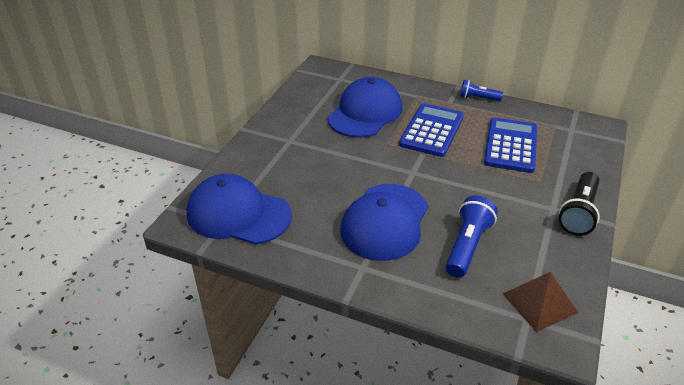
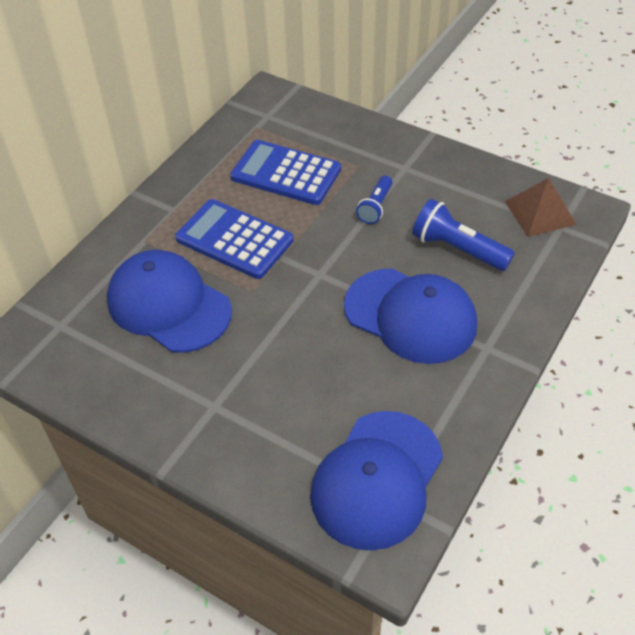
camera: 80 degrees left, 10 degrees up
(478, 98) = (173, 180): blue flashlight -> blue flashlight (375, 207)
(578, 213) = (414, 151): black flashlight -> none

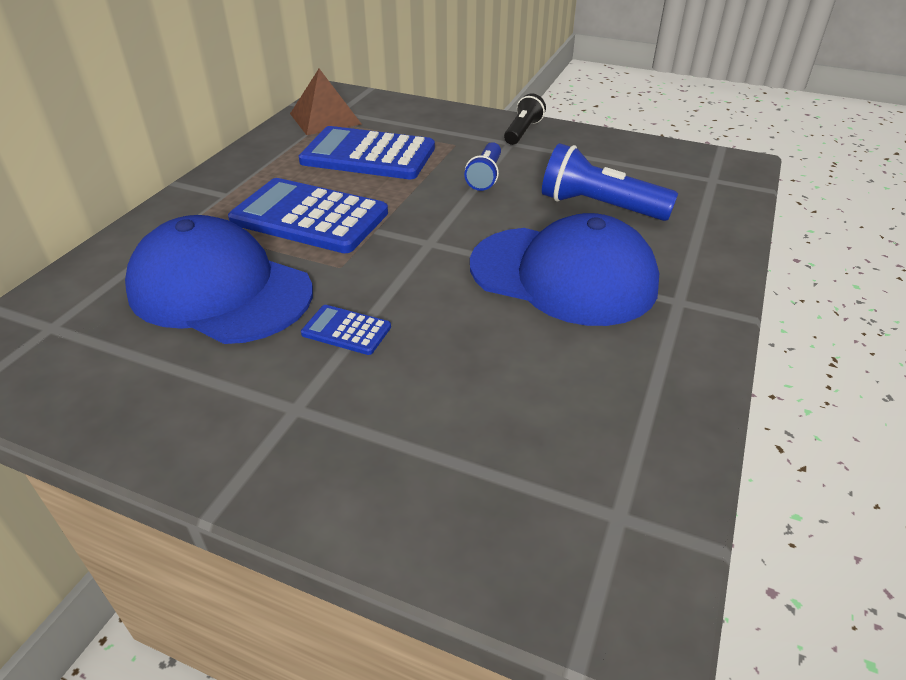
camera: 10 degrees left, 10 degrees down
(251, 349) = (346, 330): none -> blue calculator
(377, 479) = (580, 486): blue cap -> none
(418, 154) = (523, 131): none -> black flashlight
(540, 212) = (683, 169): brown pyramid -> brown pyramid (325, 118)

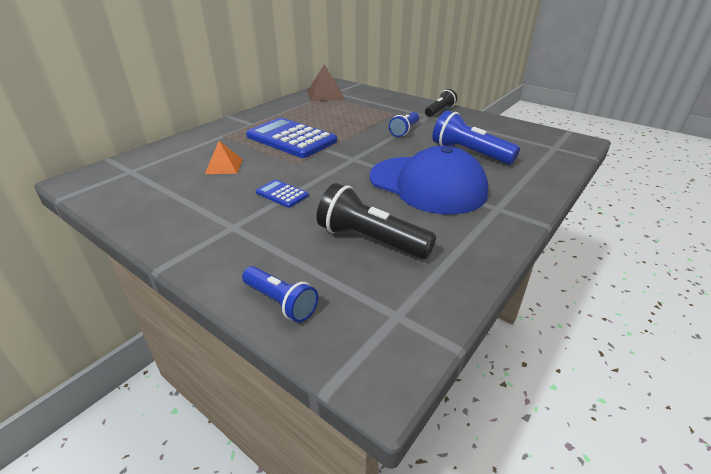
camera: 15 degrees right, 5 degrees down
(220, 290) = (224, 166): blue cap -> orange pyramid
(368, 155) = (340, 114): blue calculator -> none
(440, 533) = (281, 302): none -> blue flashlight
(524, 391) = (370, 240): none -> black flashlight

